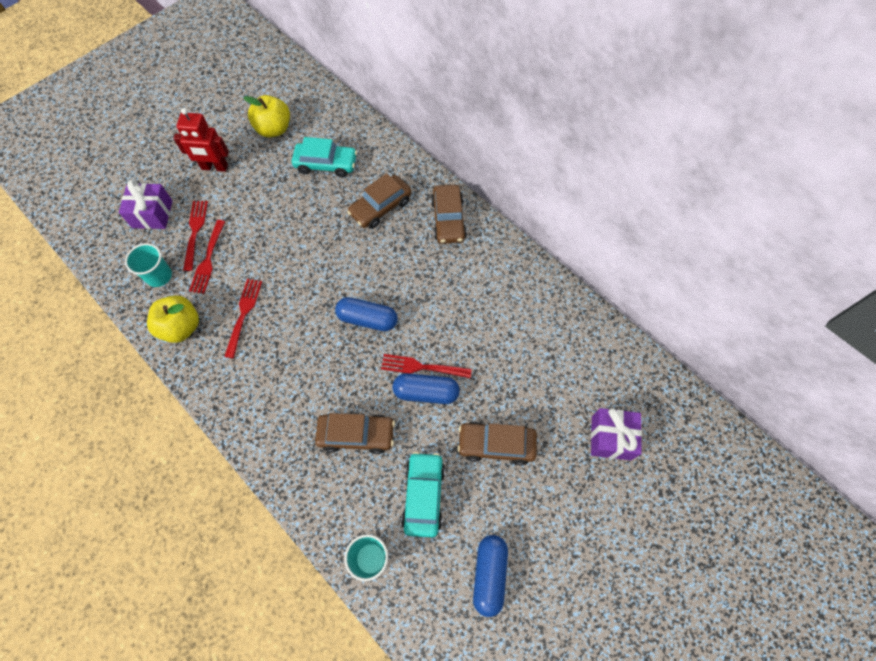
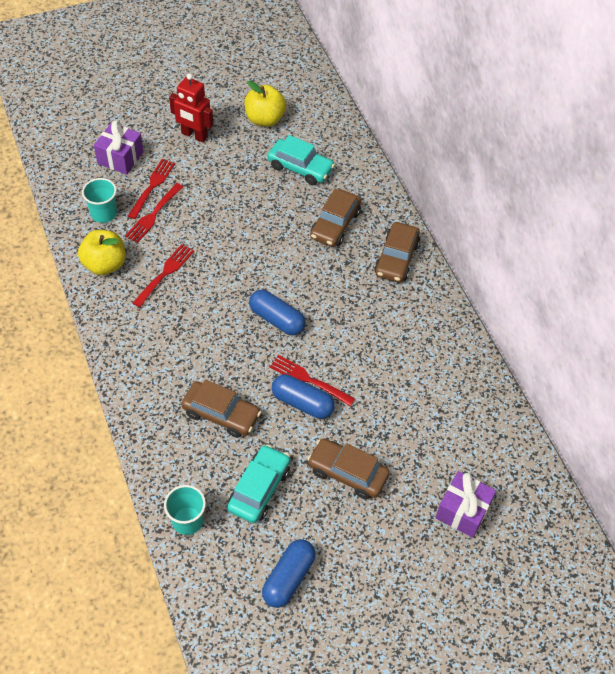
camera: 20 degrees right, 10 degrees down
(380, 207) = (335, 224): brown car -> brown car turned 45 degrees counterclockwise

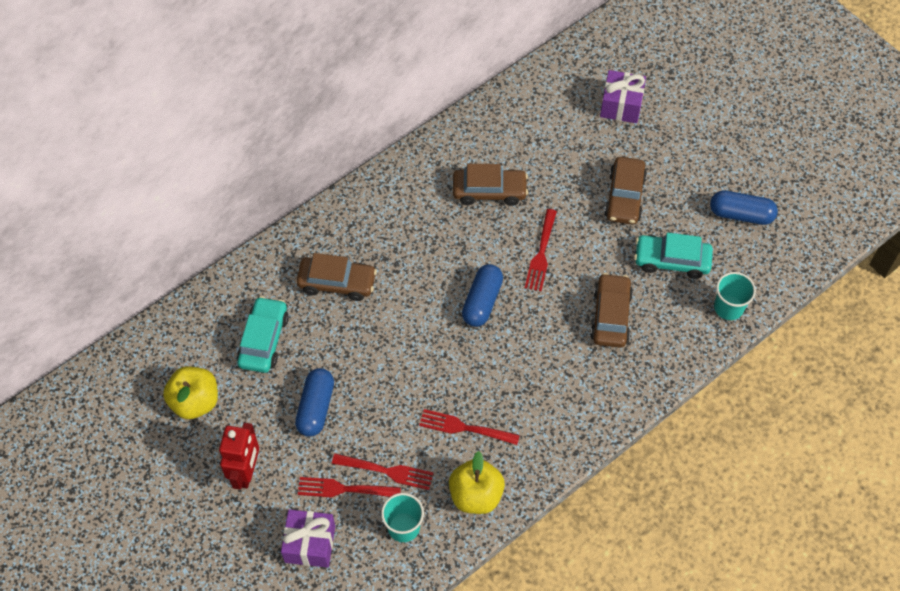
camera: 105 degrees left, 5 degrees up
(302, 403) = (569, 251): blue capsule -> blue capsule (316, 407)
(396, 259) = (364, 215): brown car -> brown car (489, 191)

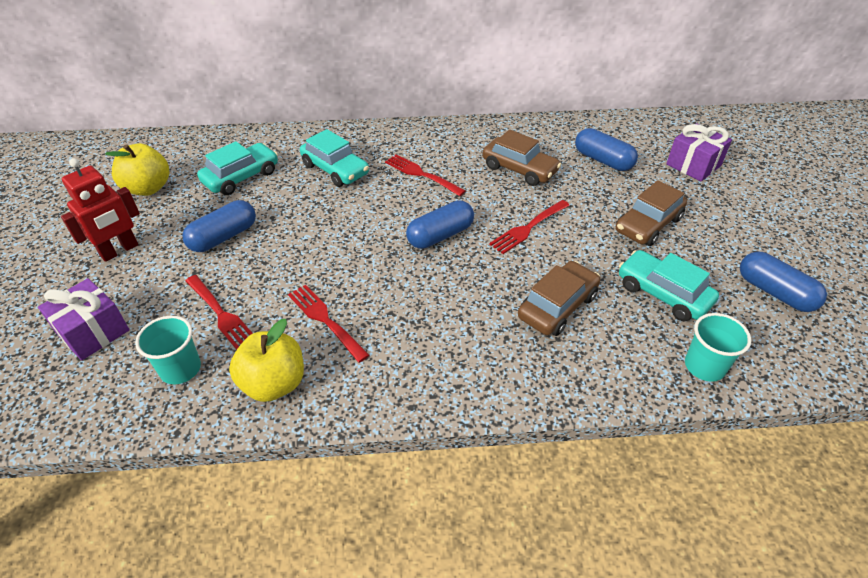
camera: 35 degrees right, 15 degrees down
(337, 282) = (335, 169): brown car -> turquoise car
(345, 489) = (172, 307): red fork -> red fork (422, 174)
(548, 140) = (603, 160): none -> blue capsule

